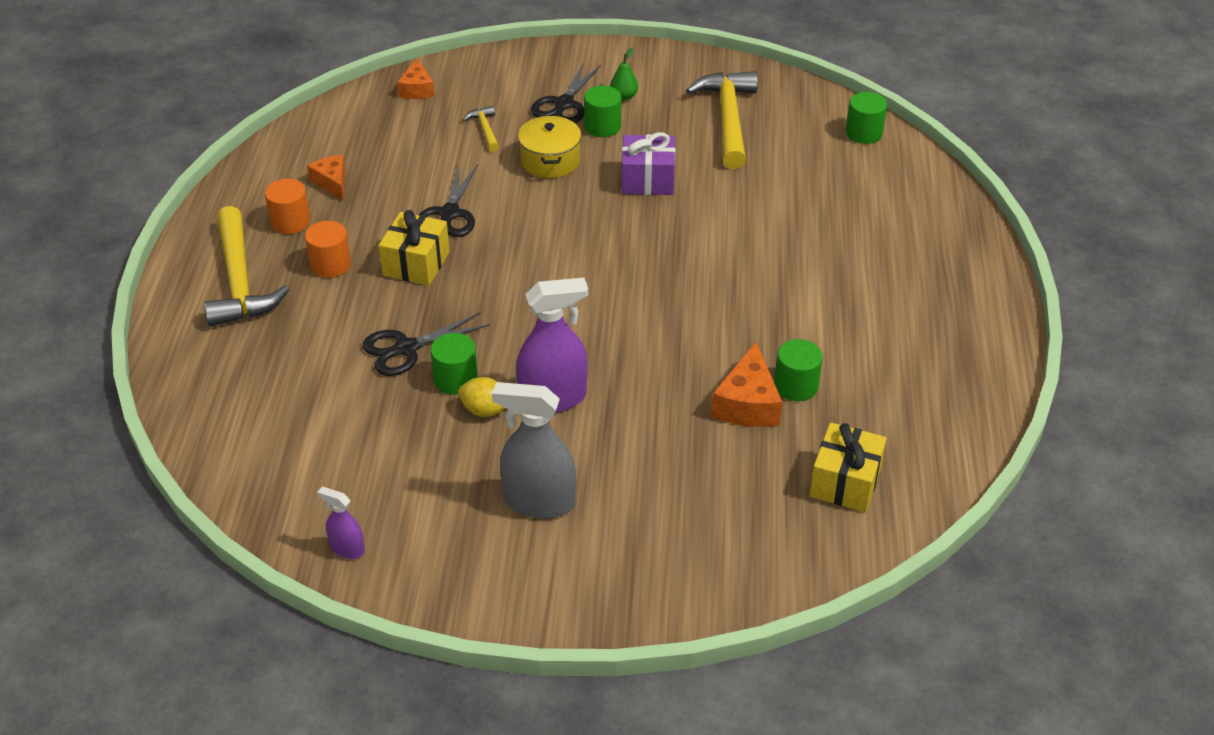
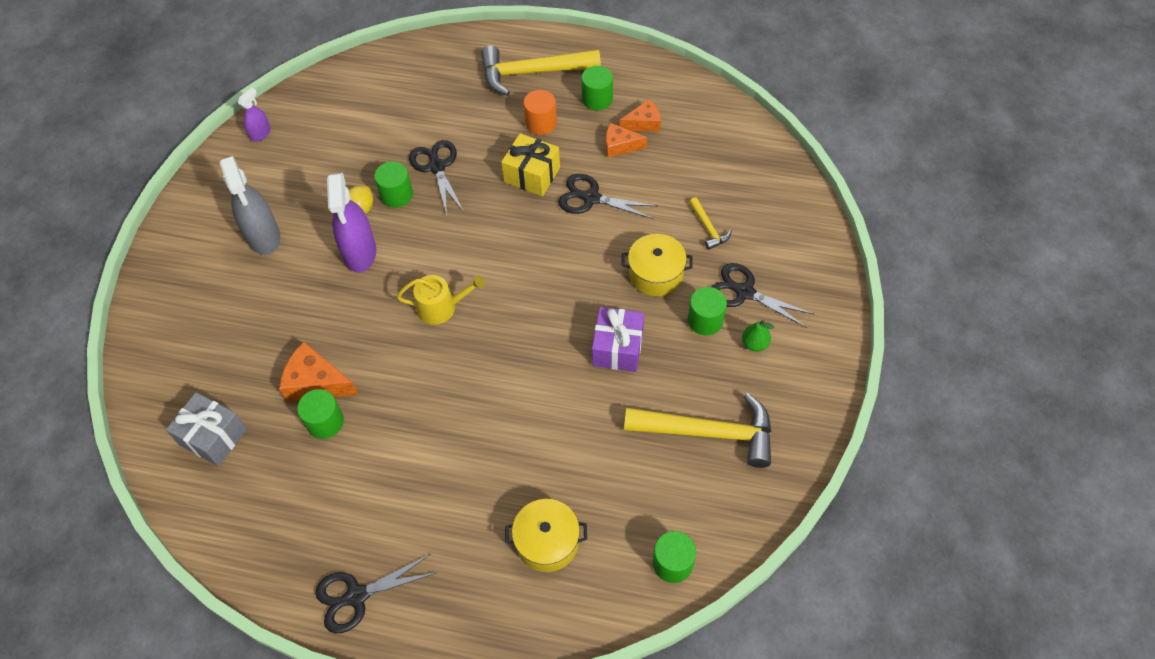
camera: 100 degrees right, 15 degrees up
(290, 222) = (597, 99): orange cylinder -> green cylinder
(417, 89) = (775, 181): orange cheese -> orange cheese (620, 146)
(485, 129) = (708, 228): yellow hammer -> yellow hammer turned 75 degrees clockwise
(539, 502) = (263, 236): grey spray bottle -> grey spray bottle turned 135 degrees clockwise
(622, 314) = (441, 307): none -> yellow watering can
(845, 482) = (213, 437): yellow gift -> grey gift
(872, 207) = (547, 542): none -> yellow pot
(978, 326) = (356, 596): none -> black scissors

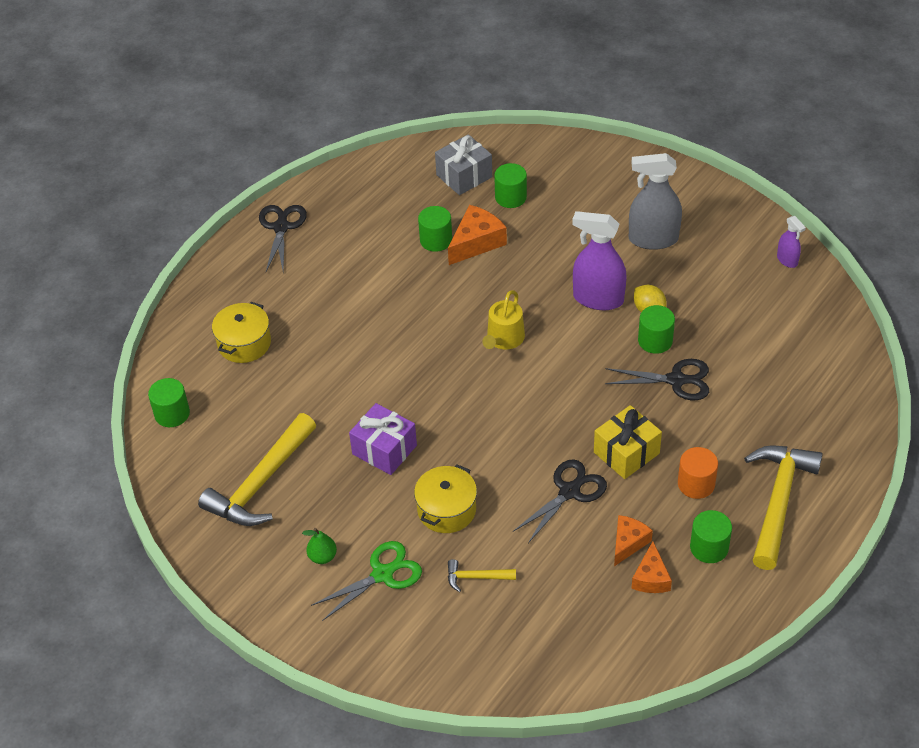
camera: 115 degrees right, 10 degrees down
(705, 320) = (371, 528): green cylinder -> green cylinder (510, 197)
(744, 292) = (382, 574): black scissors -> green scissors

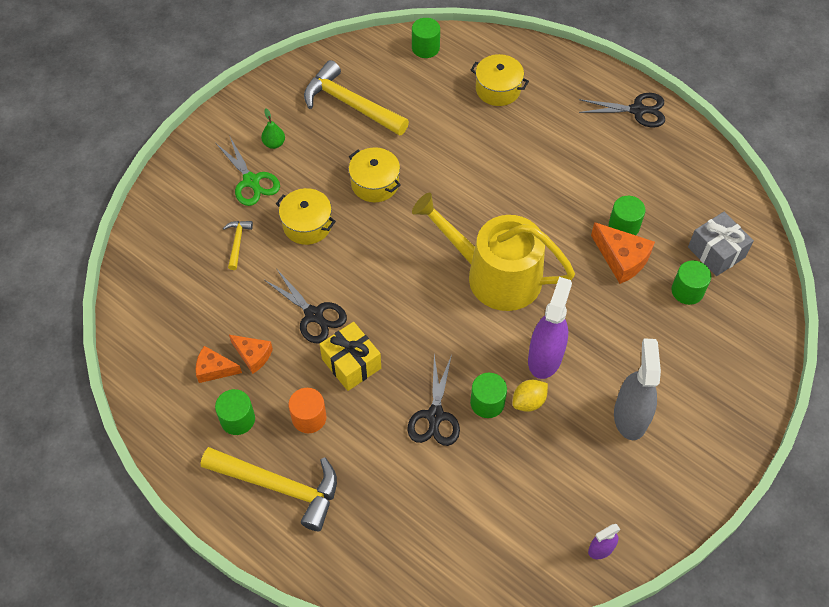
camera: 90 degrees right, 10 degrees up
(384, 450) = (375, 183): purple gift -> yellow pot
(504, 339) = (495, 275): yellow watering can -> yellow watering can, size x2.08

